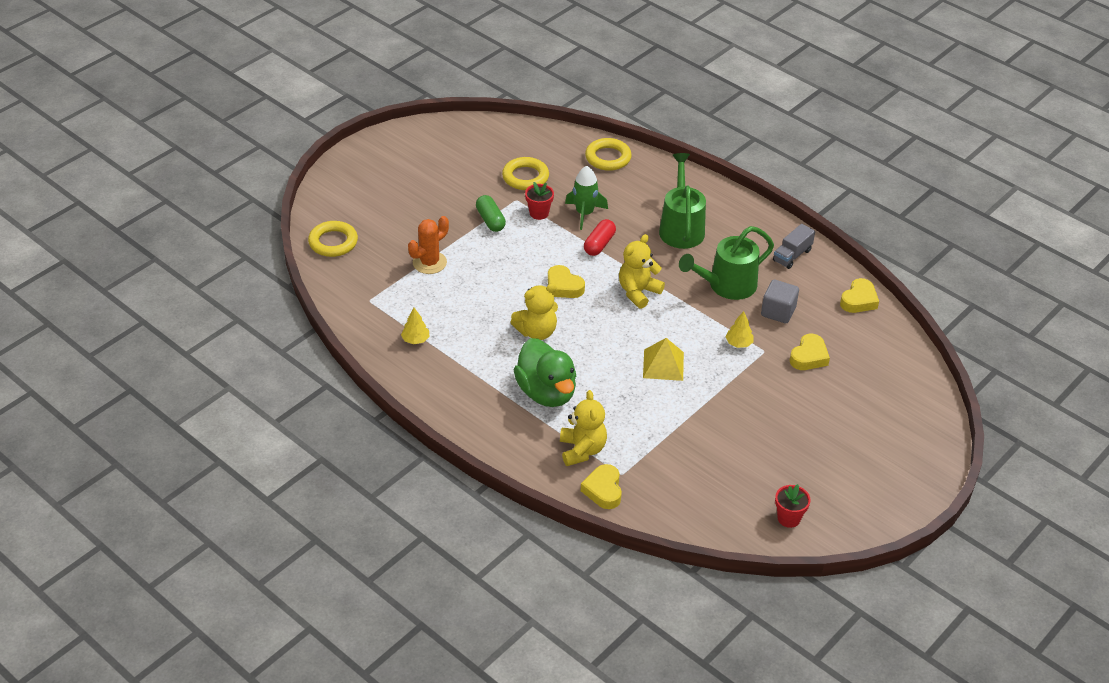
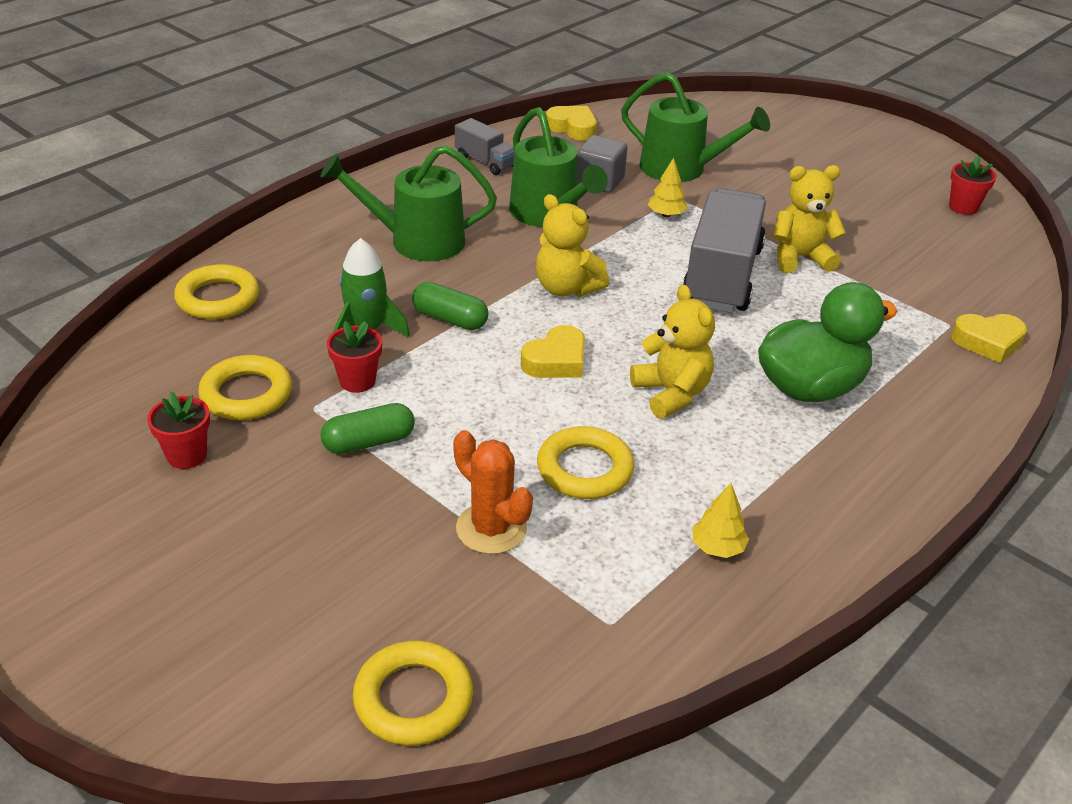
camera: 90 degrees left, 5 degrees down
(472, 295) = (584, 469): none -> yellow ring
(479, 164) = (187, 455): none -> red flower pot
(582, 450) = (919, 357): yellow teddy bear -> yellow teddy bear (800, 258)
(599, 244) = (450, 319): red capsule -> green capsule
(663, 365) = (721, 276): yellow pyramid -> grey truck
(809, 356) = (681, 169): yellow heart -> green watering can

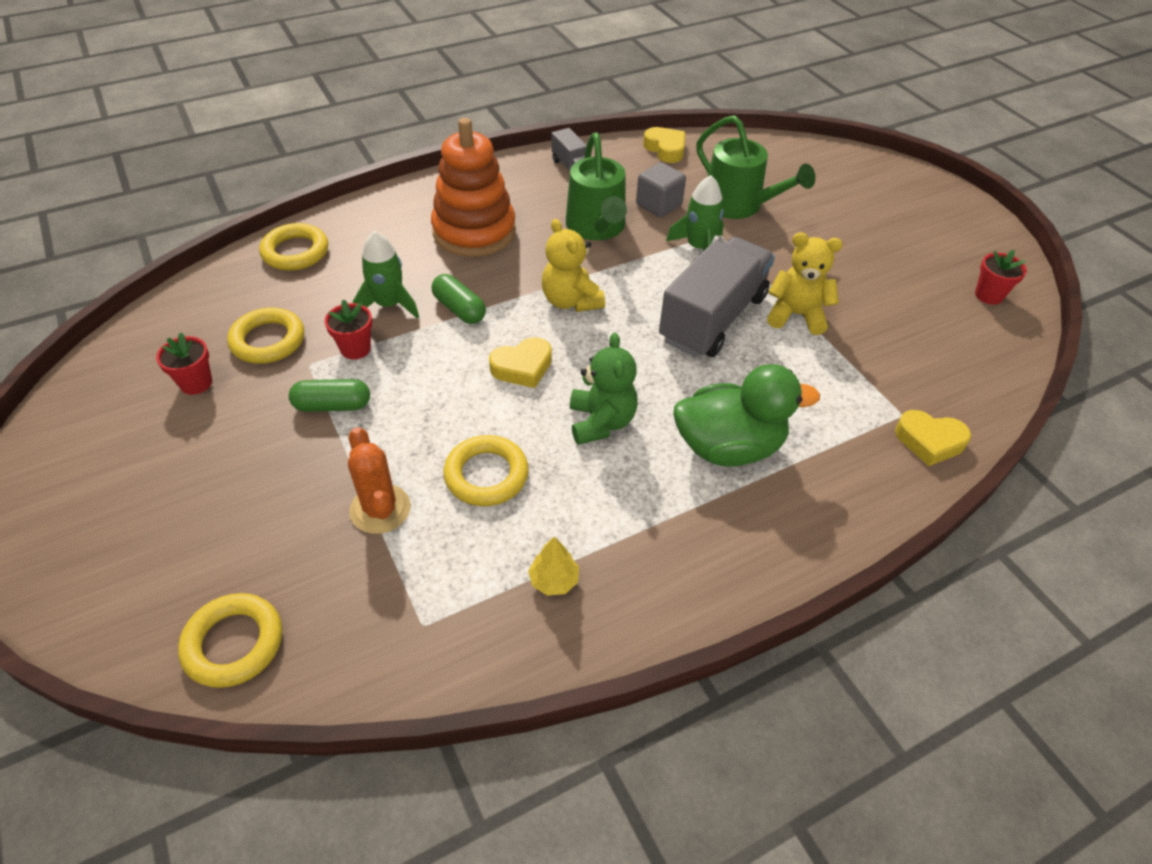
camera: 20 degrees right, 10 degrees up
(416, 241) = (474, 232): green watering can -> orange stacking toy
(666, 214) = (698, 248): yellow tree -> green rocket
(671, 394) = (601, 422): yellow teddy bear -> green teddy bear

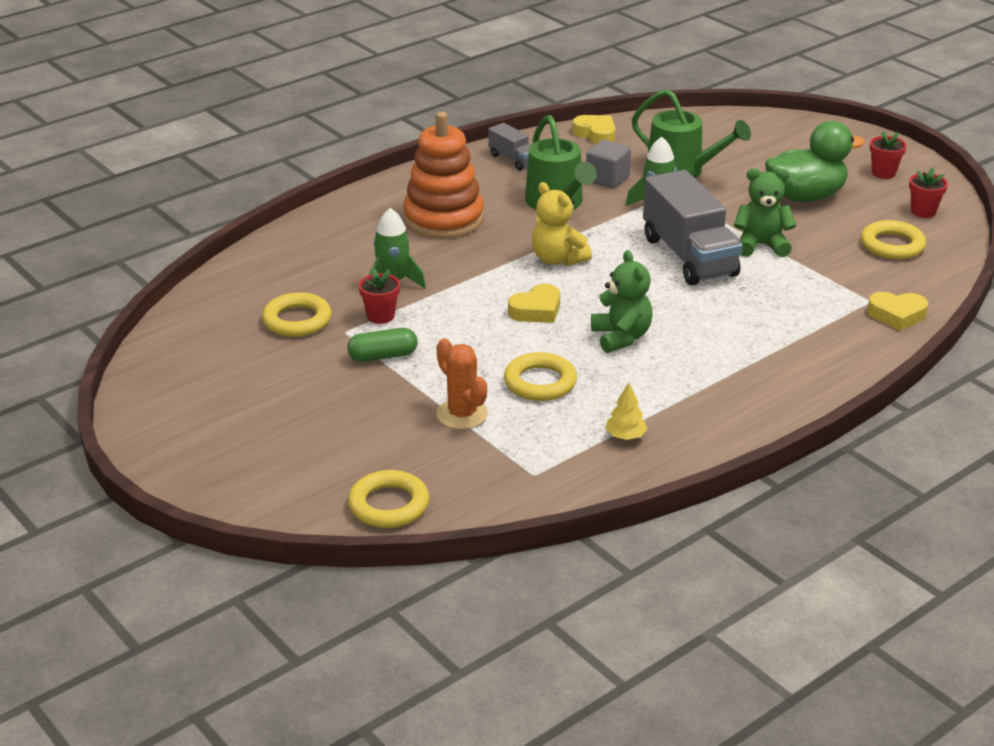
camera: 10 degrees left, 15 degrees down
(196, 383) = (250, 357): red flower pot -> red flower pot (883, 173)
(295, 252) = (282, 254): yellow ring -> yellow ring (892, 245)
(459, 309) = (459, 277): green capsule -> none
(713, 318) = (689, 256): grey truck -> grey truck turned 135 degrees clockwise
(728, 447) = (734, 339): green duck -> green duck (805, 196)
(796, 315) = (761, 245): yellow teddy bear -> green teddy bear

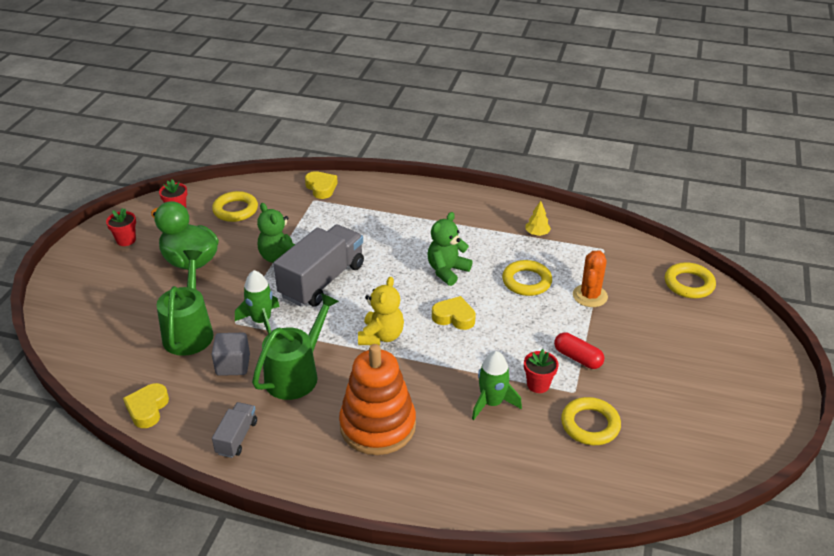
camera: 125 degrees left, 5 degrees up
(383, 356) = (577, 358): green capsule -> red capsule

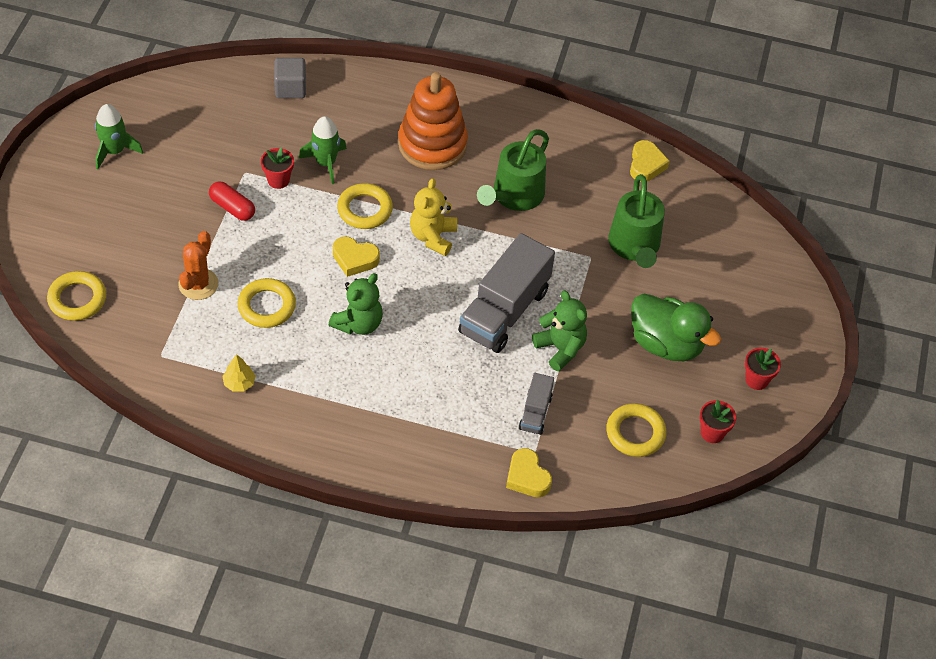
camera: 175 degrees right, 15 degrees up
(233, 365) = (579, 207): grey cube -> grey cube (290, 88)
(237, 437) = (557, 137): grey truck -> grey truck (535, 412)
(261, 321) = (562, 258): green rocket -> green rocket (114, 151)
(590, 425) = (238, 141): yellow ring -> yellow ring (364, 209)

